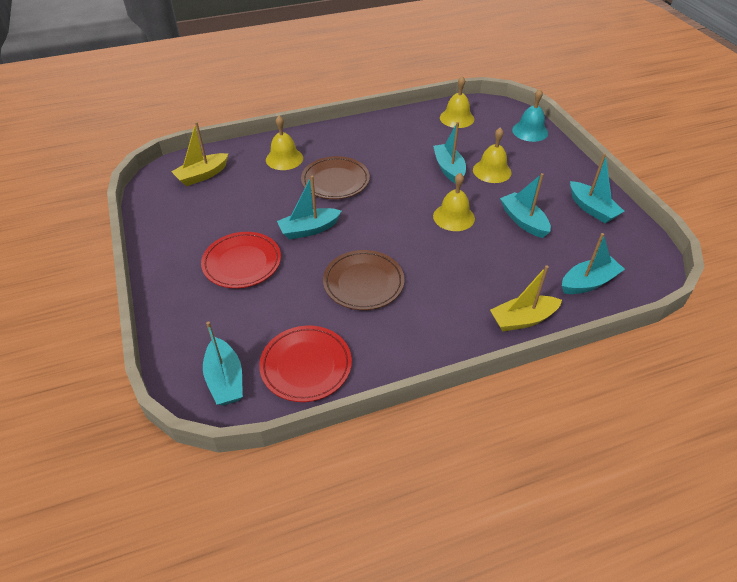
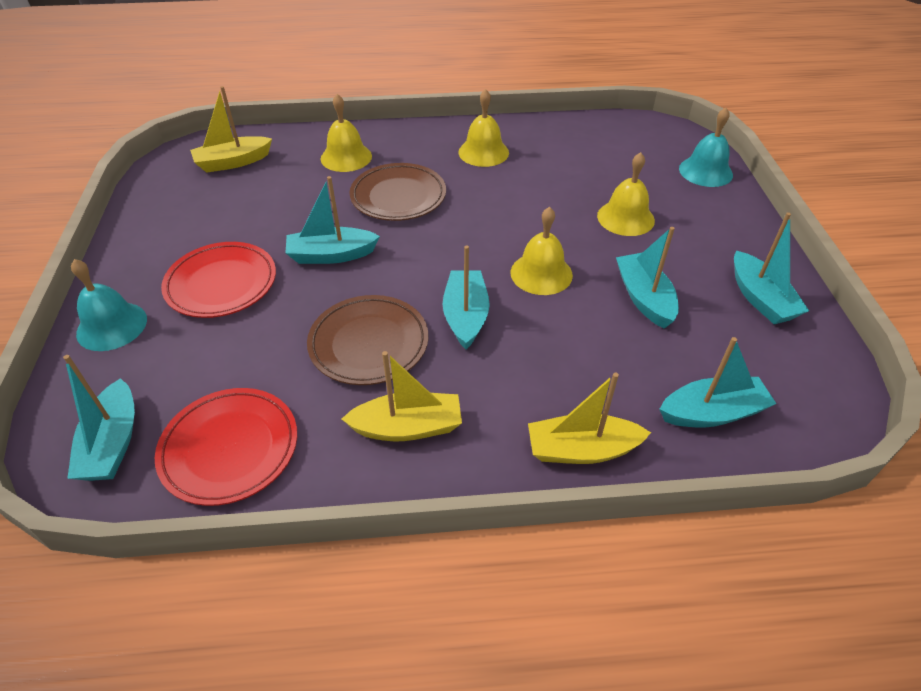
camera: 15 degrees right, 0 degrees up
(179, 306) = (112, 326): none -> turquoise bell
(413, 329) = (407, 427): none -> yellow boat
(449, 169) = (563, 205): turquoise boat -> turquoise boat (466, 316)
(457, 118) = (604, 139): yellow bell -> yellow bell (483, 152)

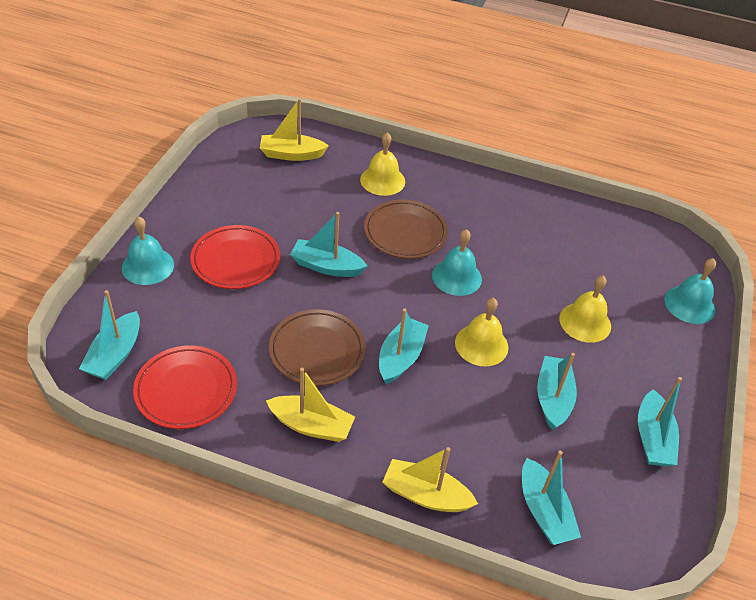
camera: 20 degrees right, 0 degrees up
(476, 219) = (457, 277): none -> turquoise bell
(483, 152) = (500, 215): yellow bell -> none
(712, 413) = (544, 511): turquoise boat -> turquoise boat turned 60 degrees clockwise

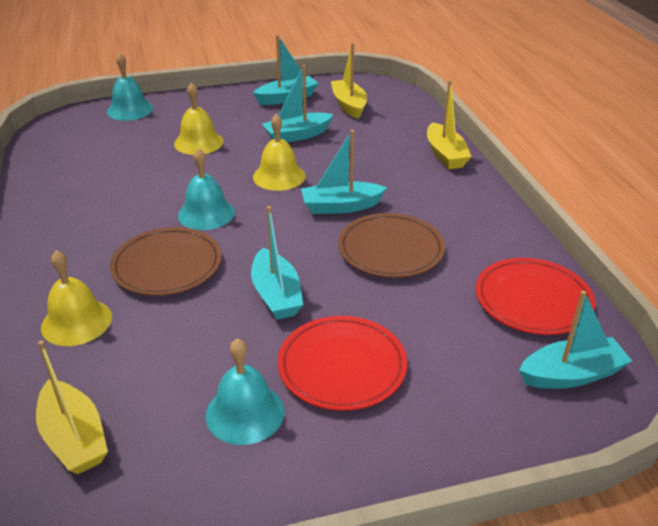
camera: 120 degrees left, 10 degrees down
(148, 266) = (437, 440): turquoise bell -> turquoise bell (245, 413)
(311, 425) = (464, 219): yellow boat -> yellow boat (349, 105)
(544, 511) = (395, 116): turquoise boat -> none

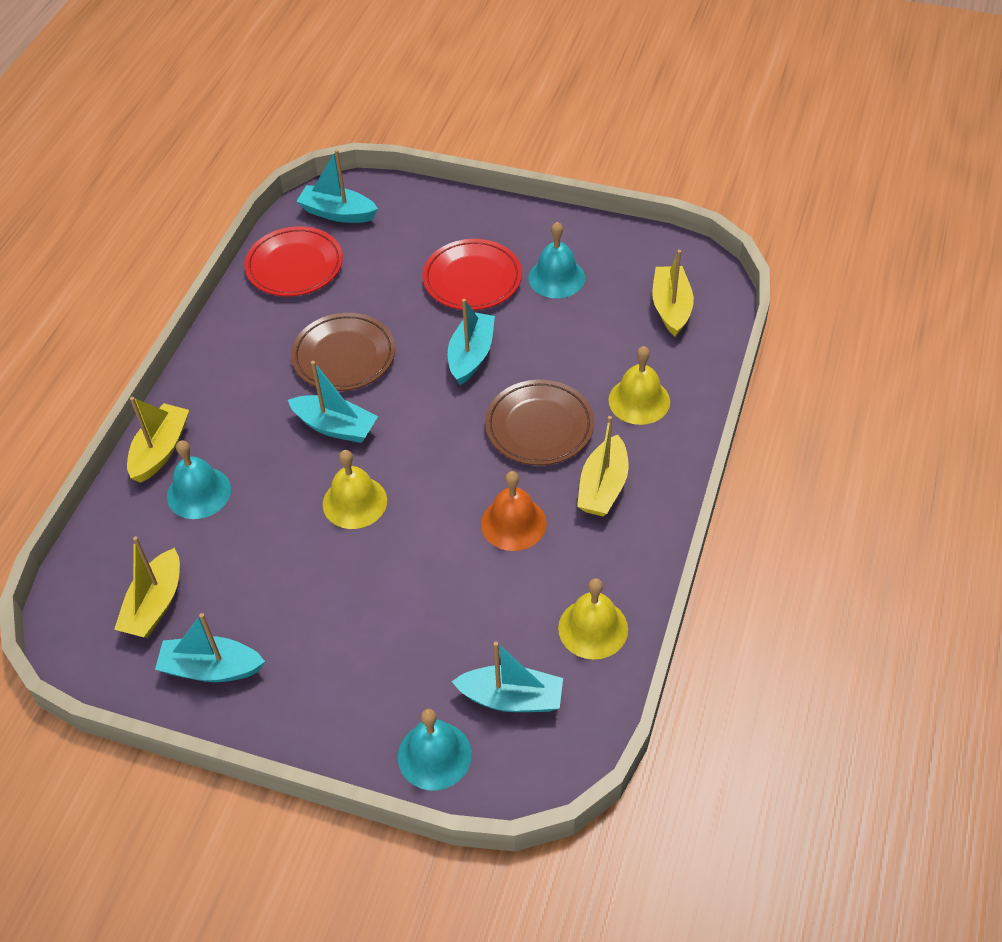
camera: 145 degrees left, 15 degrees up
(83, 247) = (603, 487): none -> yellow boat
(148, 204) = (513, 523): none -> orange bell
(198, 142) = (395, 616): yellow bell -> yellow bell (593, 628)
(206, 213) = (465, 479): turquoise bell -> turquoise bell (199, 492)
(297, 135) = (273, 569): turquoise boat -> turquoise boat (511, 698)

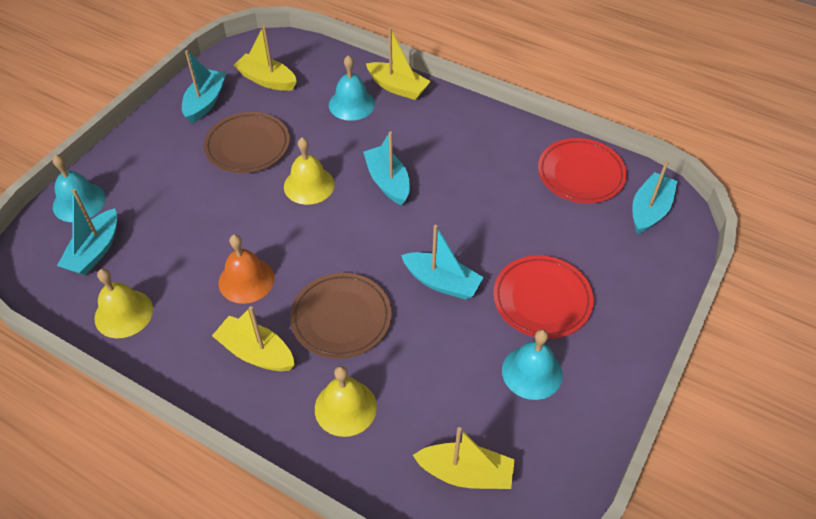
camera: 100 degrees right, 0 degrees up
(335, 427) = (388, 182): turquoise boat -> turquoise boat turned 120 degrees clockwise
(344, 356) = (463, 195): brown plate -> brown plate (248, 146)

